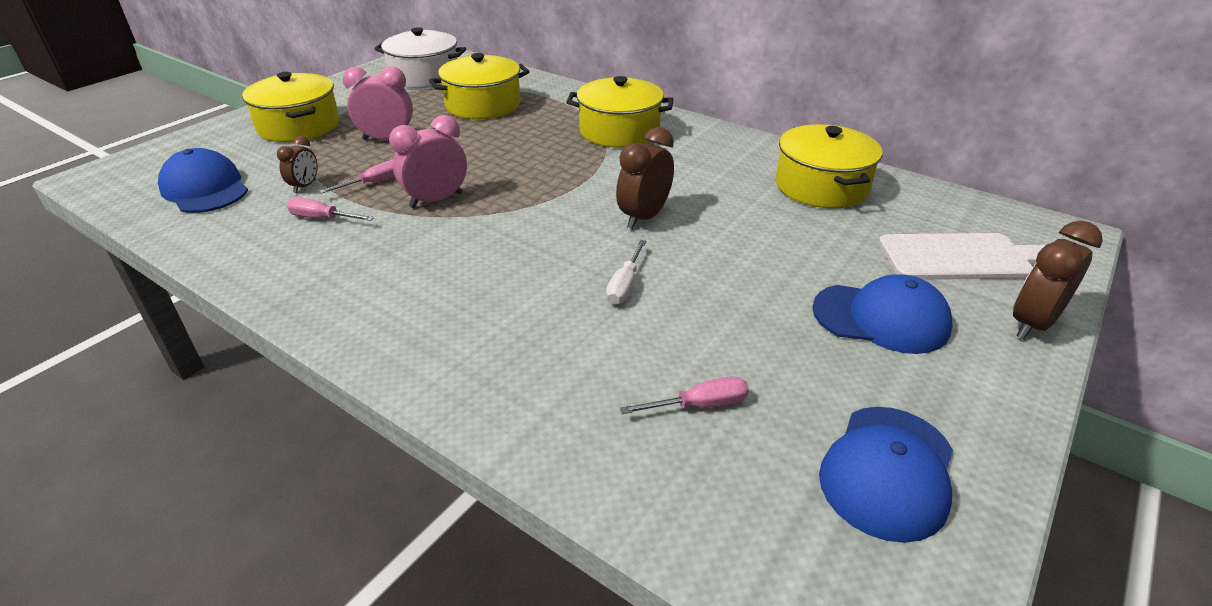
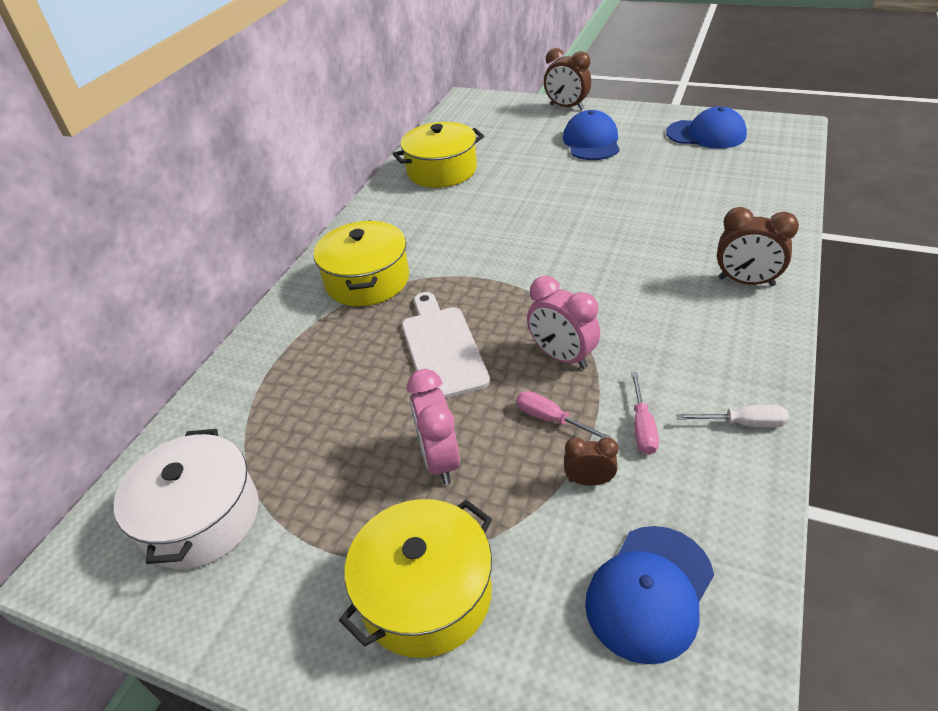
camera: 100 degrees left, 5 degrees up
(483, 105) = (312, 406): yellow pot -> none
(625, 285) = (621, 224): white screwdriver -> white screwdriver (743, 423)
(644, 217) = (527, 234): brown clock -> brown clock (746, 282)
(699, 405) = (709, 181): pink screwdriver -> none
(960, 257) = (513, 124): white cutting board -> white cutting board (442, 348)

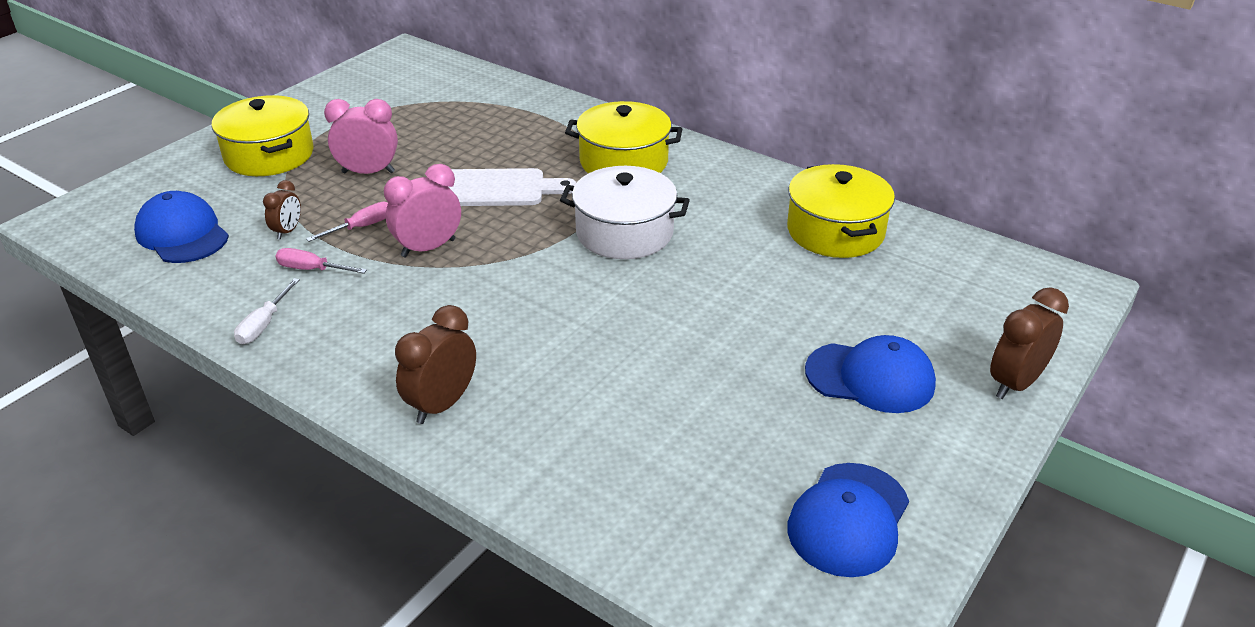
camera: 100 degrees right, 5 degrees down
(201, 518) = (402, 87): white pot -> white pot (624, 233)

